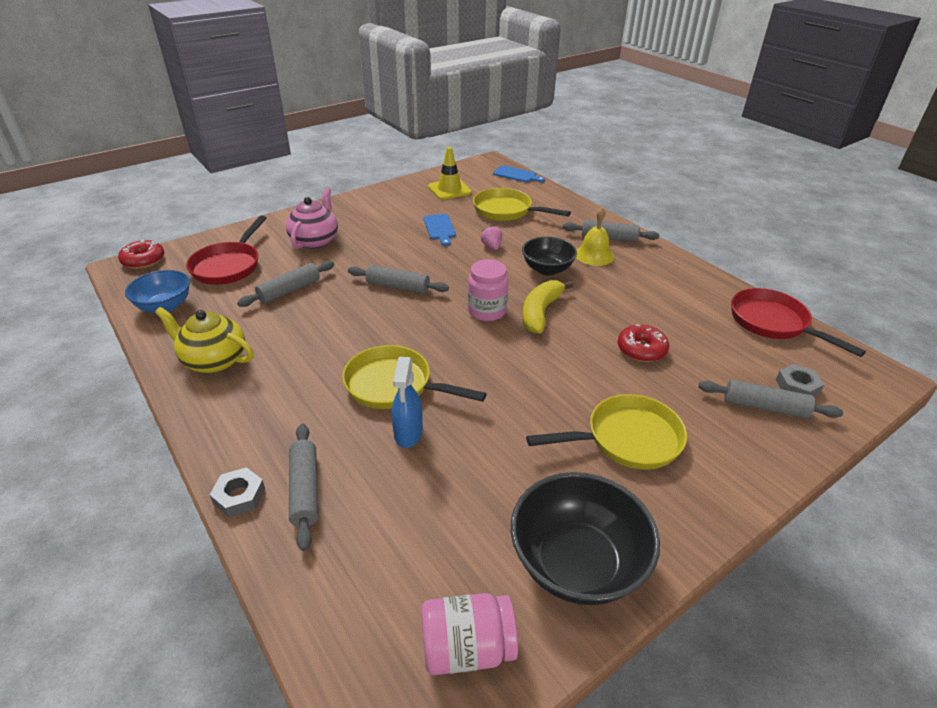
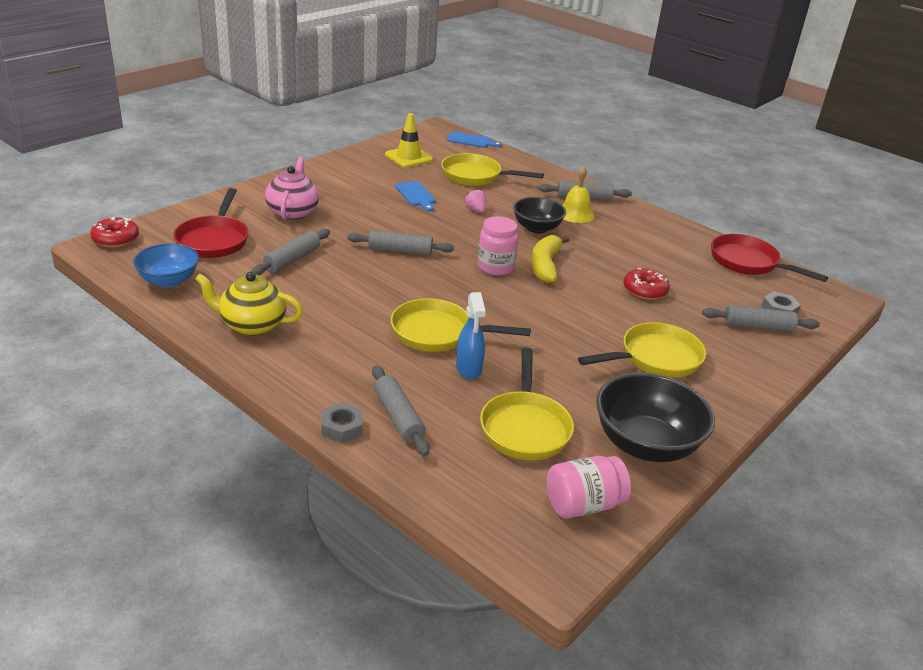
camera: 15 degrees left, 5 degrees down
(439, 520) = (525, 427): none -> yellow pan

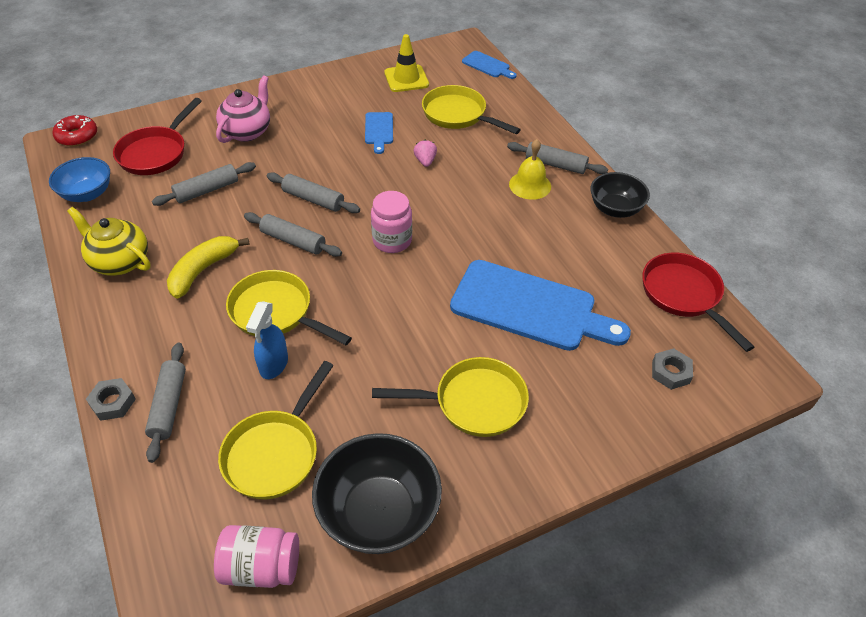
camera: 25 degrees right, 15 degrees up
(537, 228) = (473, 197): black bowl -> black bowl (615, 209)
(545, 265) = (445, 249): yellow banana -> yellow banana (203, 270)
(645, 290) = (530, 307): red donut -> blue cutting board
(758, 326) = (625, 389): grey rolling pin -> grey rolling pin (293, 241)

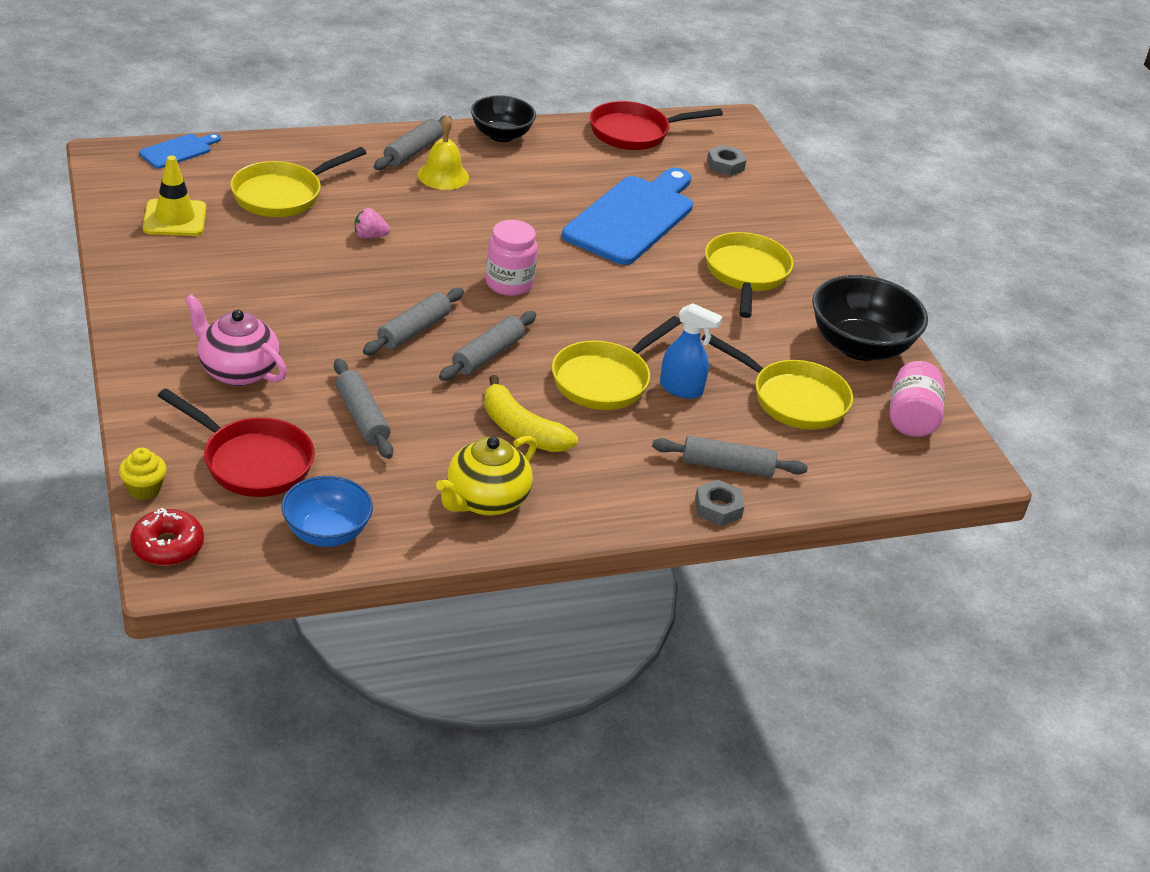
camera: 85 degrees left, 10 degrees down
(128, 119) = (144, 489): none -> yellow cupcake
(379, 130) = (288, 260): blue cutting board -> none

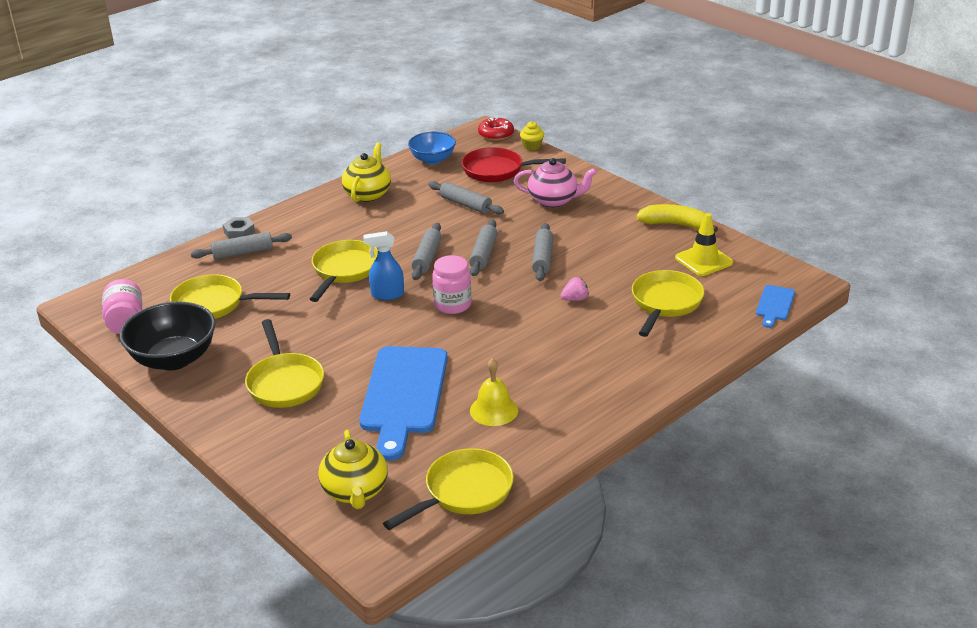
camera: 160 degrees right, 5 degrees down
(413, 151) = (624, 379): grey rolling pin -> grey rolling pin (542, 258)
(443, 176) = (579, 368): yellow bell -> yellow bell (494, 410)
(501, 135) = (575, 430): black bowl -> none
(521, 430) = (375, 229): yellow banana -> yellow banana (676, 225)
(634, 132) = (464, 492): red pan -> yellow pan
(681, 389) = (292, 283): blue spray bottle -> blue spray bottle (387, 295)
(725, 165) = (355, 491): grey nut -> yellow teapot

